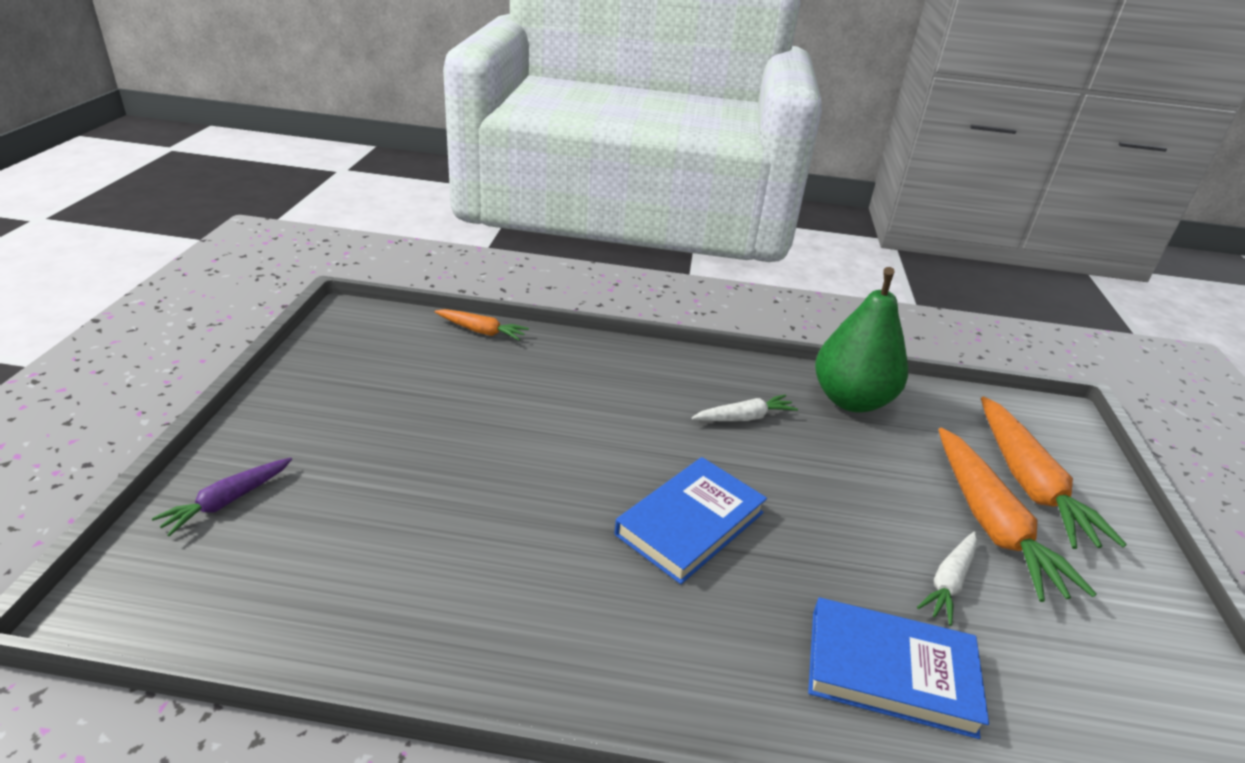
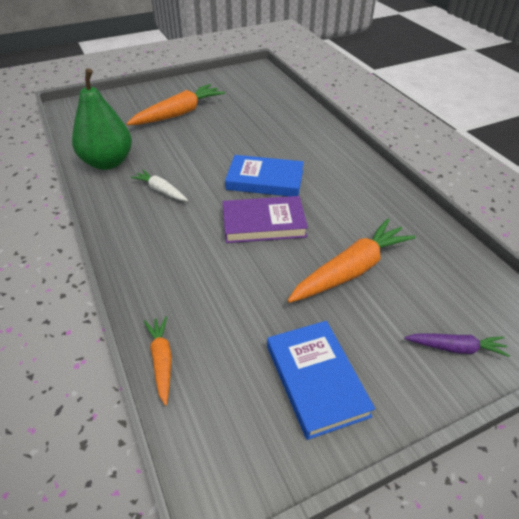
camera: 120 degrees left, 10 degrees up
(590, 470) = (263, 223): none -> purple book
(890, 671) = (285, 121): blue book -> blue book (316, 380)
(949, 582) = (226, 117): white carrot -> none
(1029, 483) = (138, 109): orange carrot -> orange carrot (351, 270)

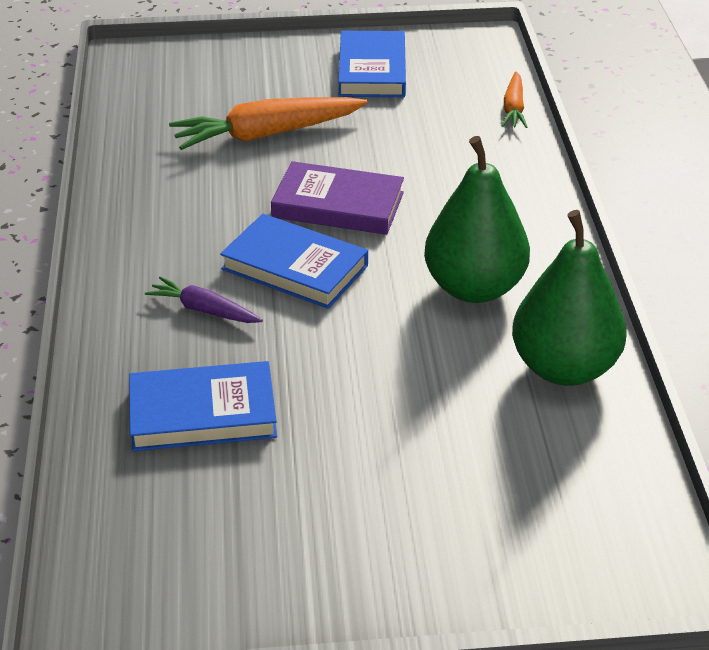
camera: 160 degrees left, 5 degrees down
(161, 190) = (474, 288): white carrot -> green pear
(178, 113) = (388, 473): orange carrot -> none
(263, 117) = (203, 413): none -> blue book
(455, 348) = (225, 63): purple carrot -> purple carrot (204, 310)

